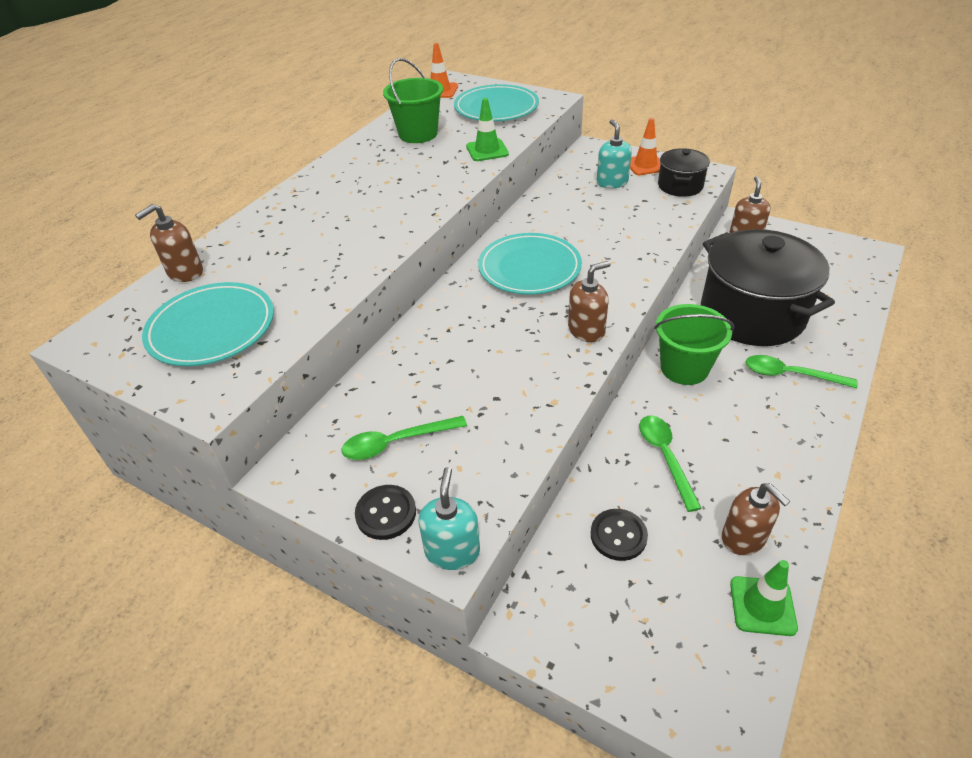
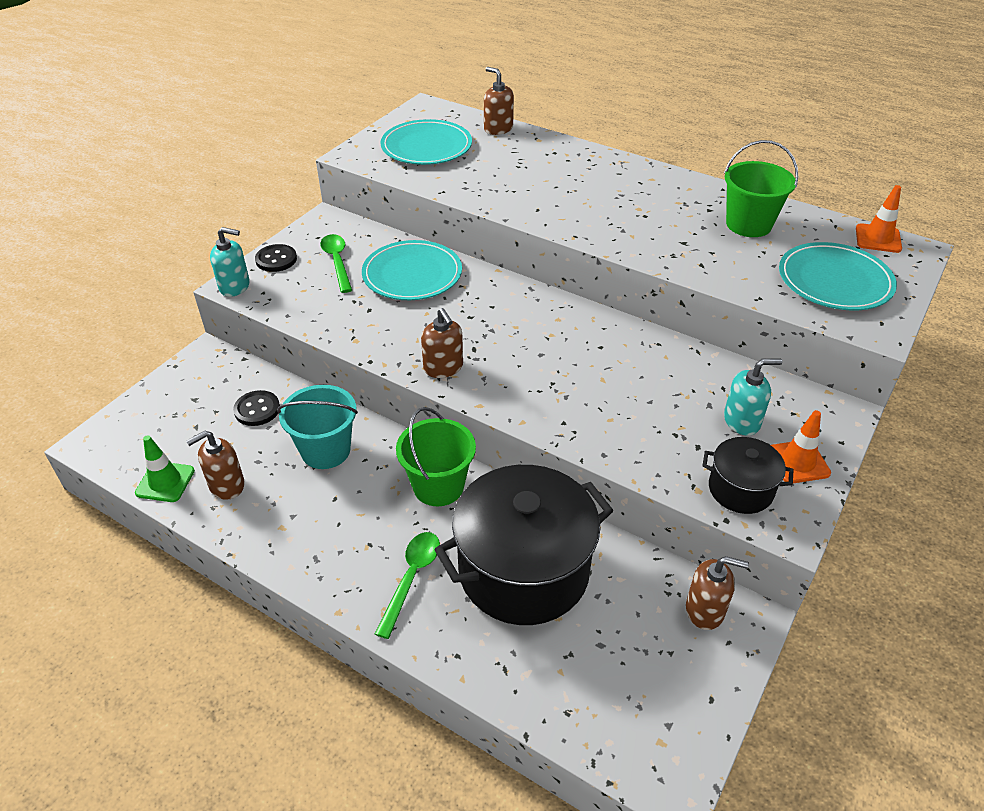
camera: 90 degrees right, 0 degrees up
(487, 150) = (712, 270): green traffic cone -> none
(529, 268) = (551, 337): turquoise plate -> turquoise plate (412, 274)
(665, 457) = (325, 450): green spoon -> turquoise bucket

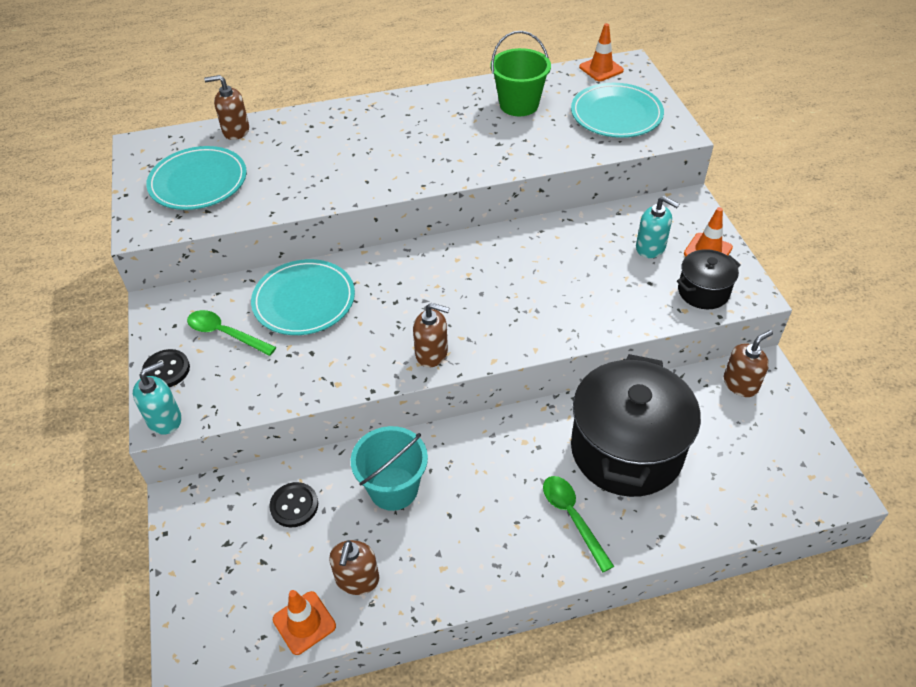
camera: 45 degrees left, 5 degrees up
(165, 482) = (304, 623): green traffic cone -> orange traffic cone
(438, 486) = (505, 444): green bucket -> none
(742, 421) = (650, 247): turquoise soap dispenser -> turquoise soap dispenser turned 90 degrees clockwise

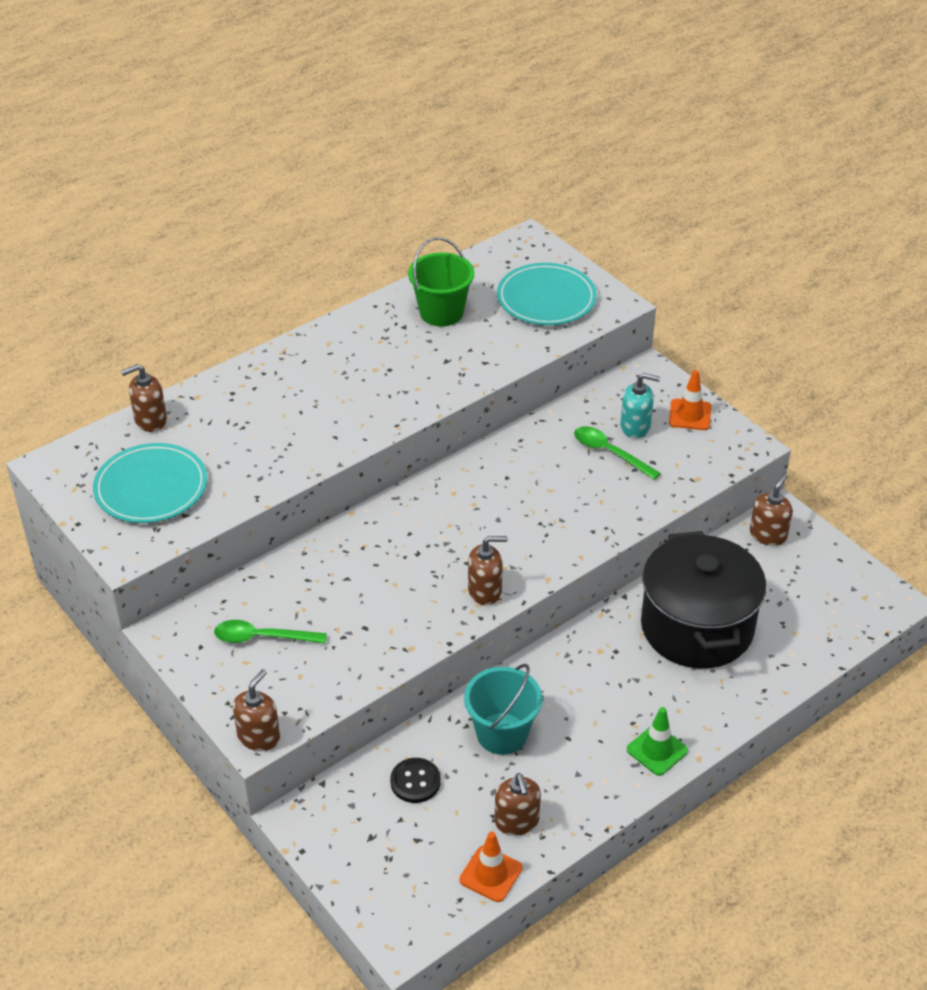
camera: 25 degrees left, 5 degrees down
(164, 419) = (259, 736): turquoise soap dispenser -> brown soap dispenser
(166, 370) = (225, 691): black button -> none
(304, 300) = (322, 580): turquoise plate -> none
(524, 558) = (657, 750): none -> green traffic cone
(572, 517) = (680, 701): green spoon -> green spoon (610, 453)
(601, 69) = (503, 251): orange traffic cone -> none
(703, 291) = (705, 455): black pot -> none

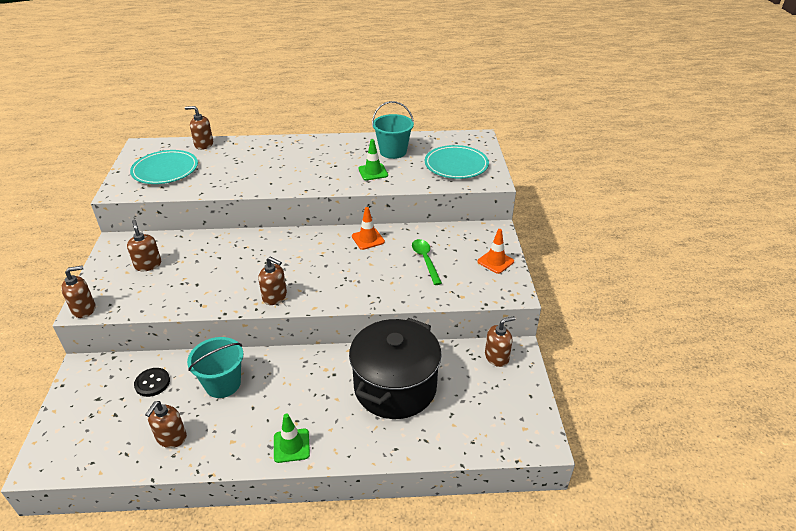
camera: 35 degrees right, 5 degrees down
(262, 637) = (148, 265): green spoon -> brown soap dispenser
(441, 312) = (393, 151): green bucket -> turquoise bucket
(452, 357) = (373, 172): none -> green traffic cone
(490, 874) = (123, 459): orange traffic cone -> orange traffic cone (368, 239)
(635, 427) = (455, 254): turquoise soap dispenser -> none

